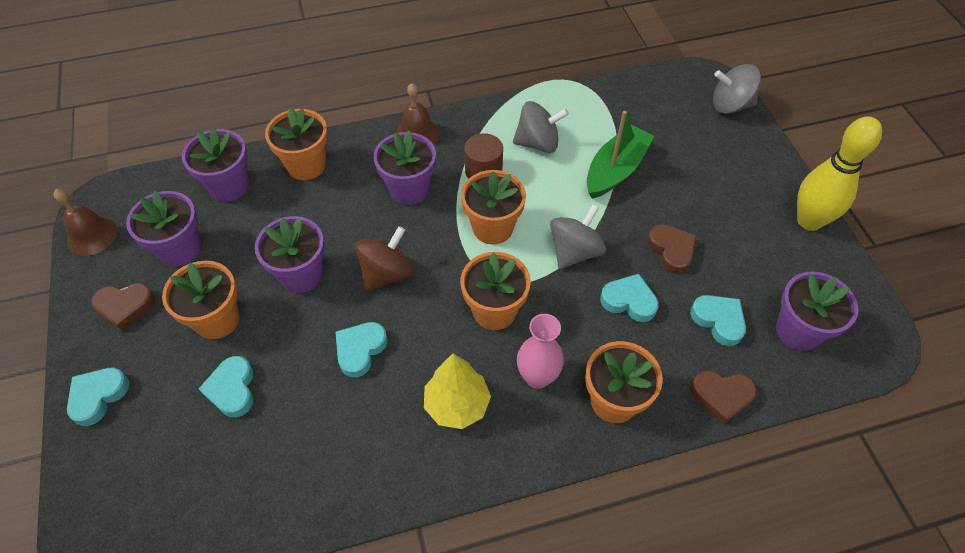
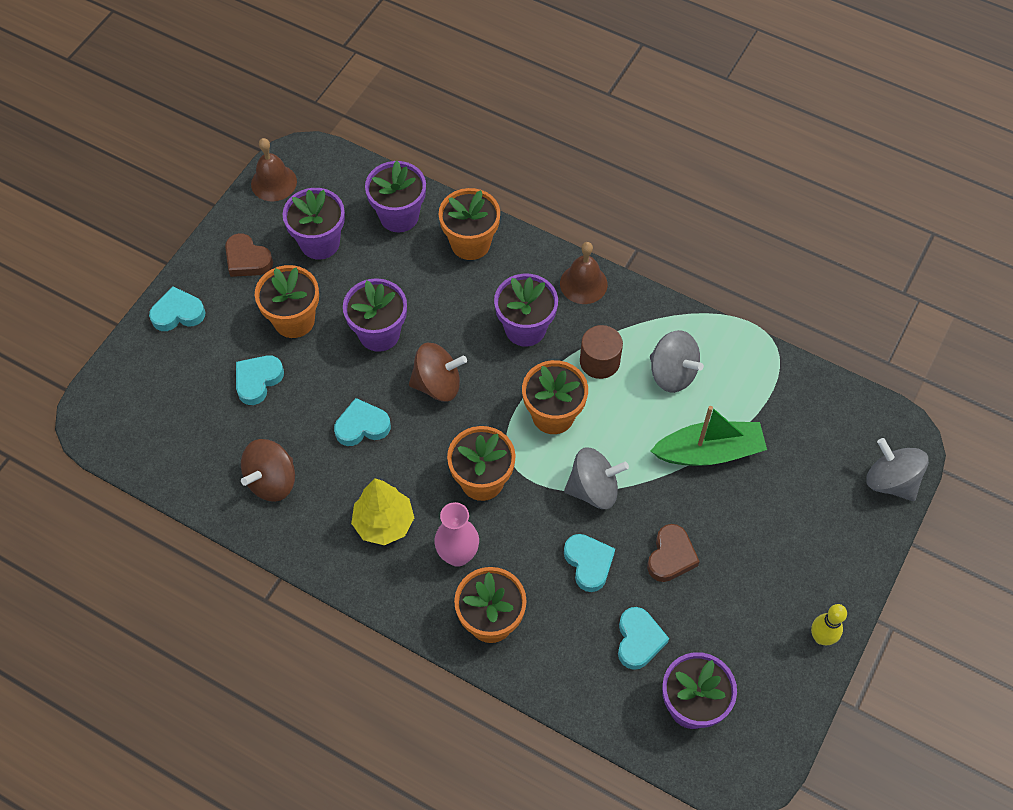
camera: 45 degrees right, 5 degrees up
(329, 456) = (272, 481): none -> brown spinning top
(721, 396) = (571, 691): brown heart -> none
(809, 221) = (821, 637): yellow bowling pin -> yellow bowling pin, size x0.53

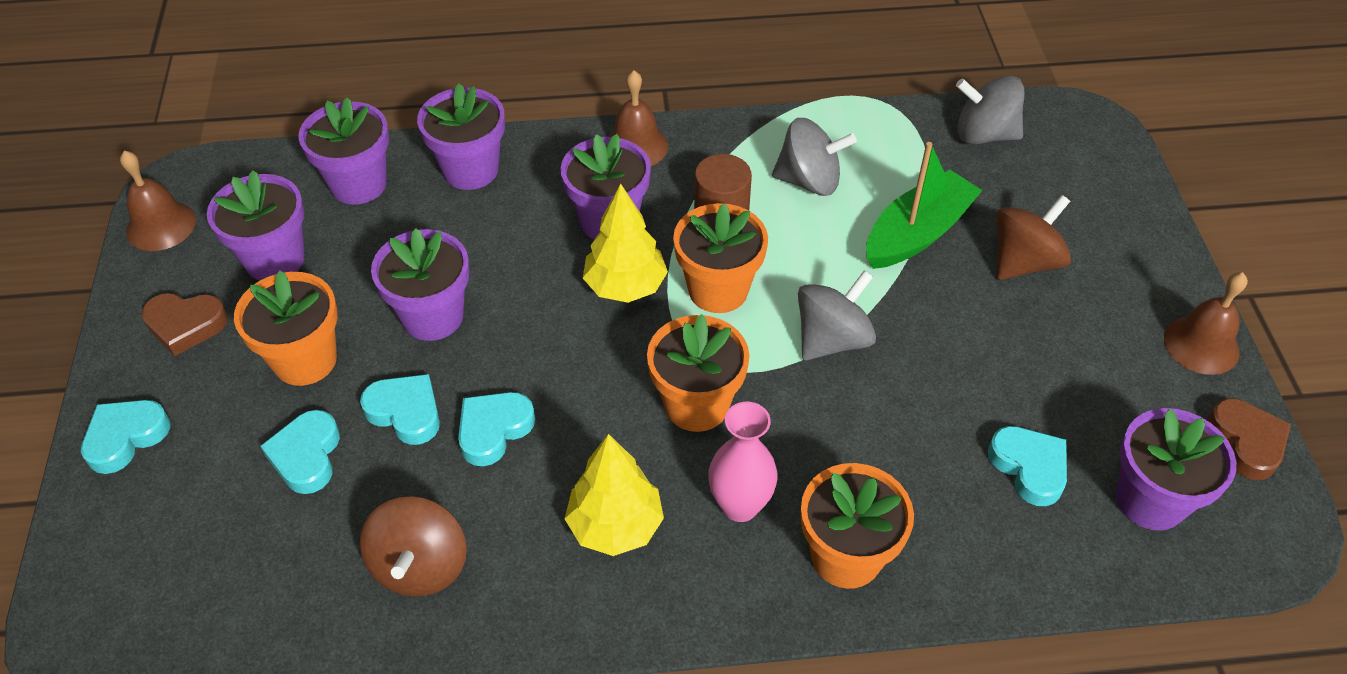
camera: 35 degrees left, 10 degrees down
(438, 384) = (553, 331): brown spinning top -> brown spinning top (1024, 262)
(470, 243) = (470, 170): orange flower pot -> purple flower pot
(501, 380) = (625, 286): none -> yellow tree
(588, 563) = (898, 420): turquoise heart -> turquoise heart (405, 412)
(671, 556) = (978, 358): brown heart -> brown heart (1246, 442)
(821, 637) = (1201, 345): yellow bowling pin -> brown bell
(890, 481) = (1113, 163): grey spinning top -> grey spinning top (984, 134)

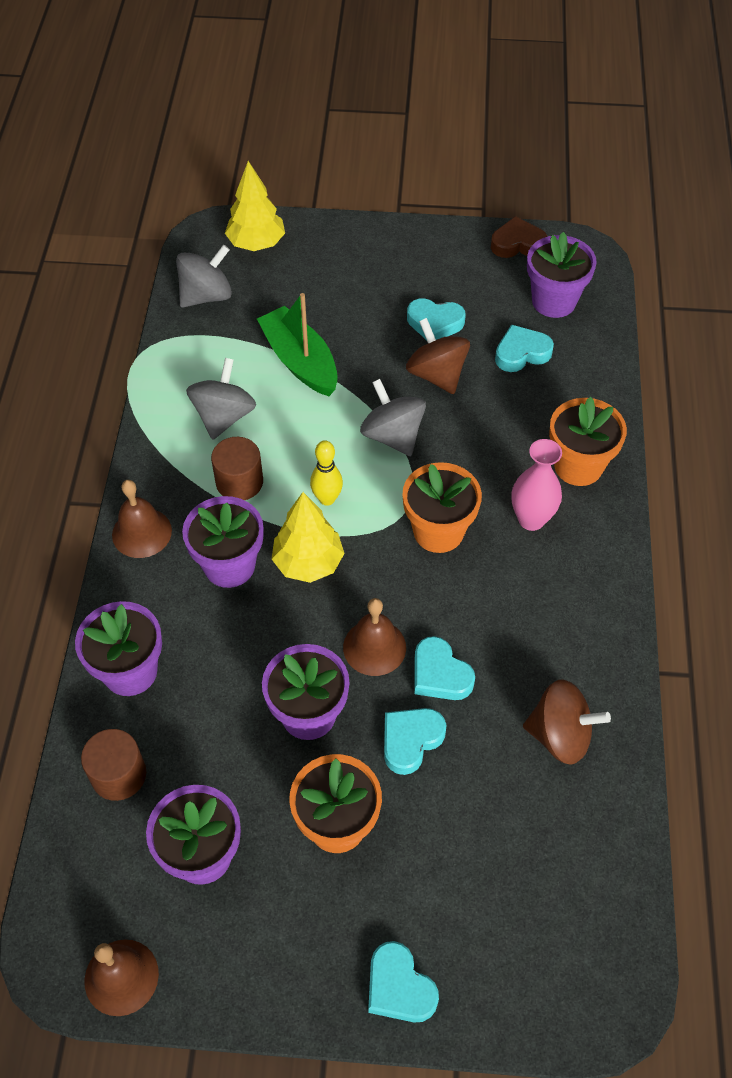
camera: 80 degrees left, 5 degrees up
(186, 325) = (270, 939): brown heart -> none
(306, 456) = (444, 822): turquoise heart -> turquoise heart (435, 323)
(358, 184) = (118, 774): purple flower pot -> brown cylinder
(615, 525) = (539, 599): yellow tree -> yellow tree (256, 243)
(718, 290) = (327, 499): orange flower pot -> yellow bowling pin
(984, 134) = (206, 296): grey spinning top -> grey spinning top turned 150 degrees counterclockwise
(1024, 262) = (344, 308): brown spinning top -> brown spinning top (436, 374)
(1201, 345) = (438, 239): brown bell -> brown bell (374, 647)

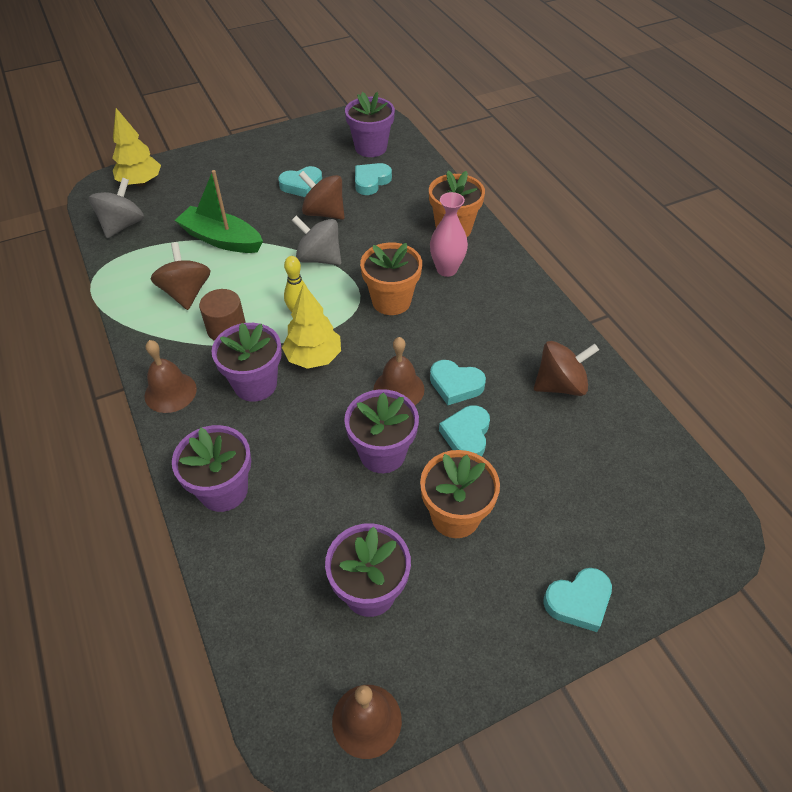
camera: 30 degrees left, 5 degrees down
(118, 774) = (263, 568): brown cylinder -> none
(223, 416) = (186, 293): grey spinning top -> brown spinning top
(399, 987) = (578, 601): turquoise heart -> turquoise heart turned 45 degrees counterclockwise
(517, 243) = (325, 125): brown heart -> none

